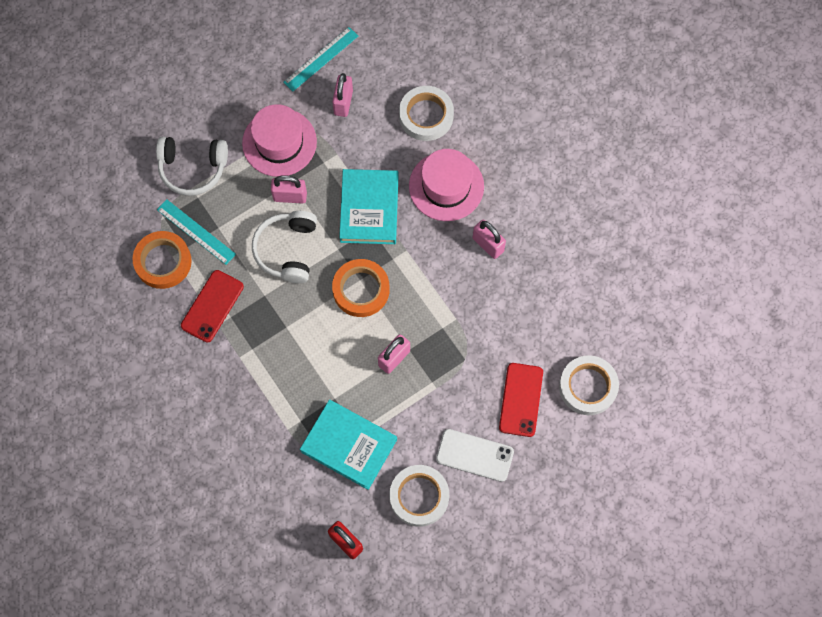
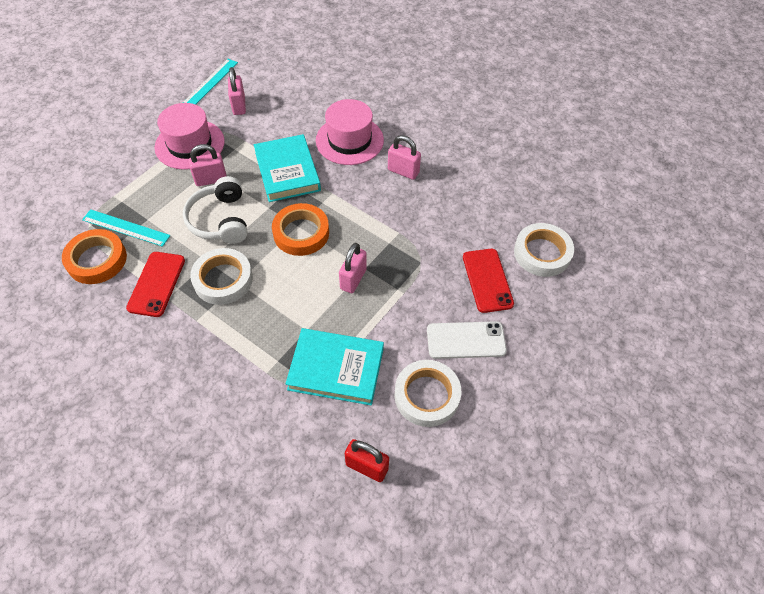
camera: 20 degrees left, 15 degrees down
(193, 168) = (112, 181): white headphones -> none
(426, 116) = (313, 99): white tape -> white tape (223, 279)

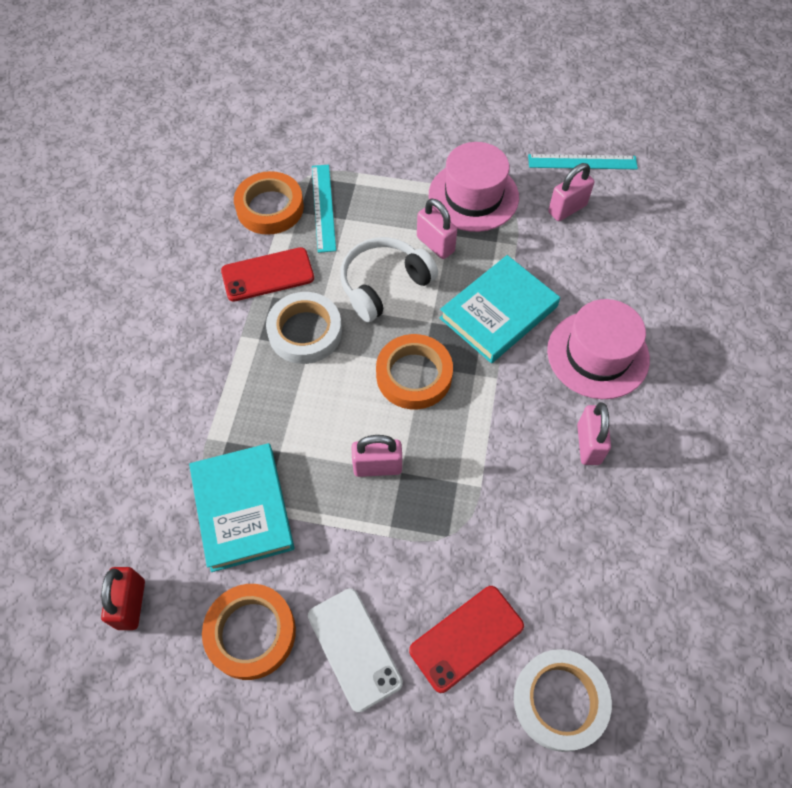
camera: 65 degrees right, 5 degrees up
(427, 395) = (251, 633): white tape -> orange tape

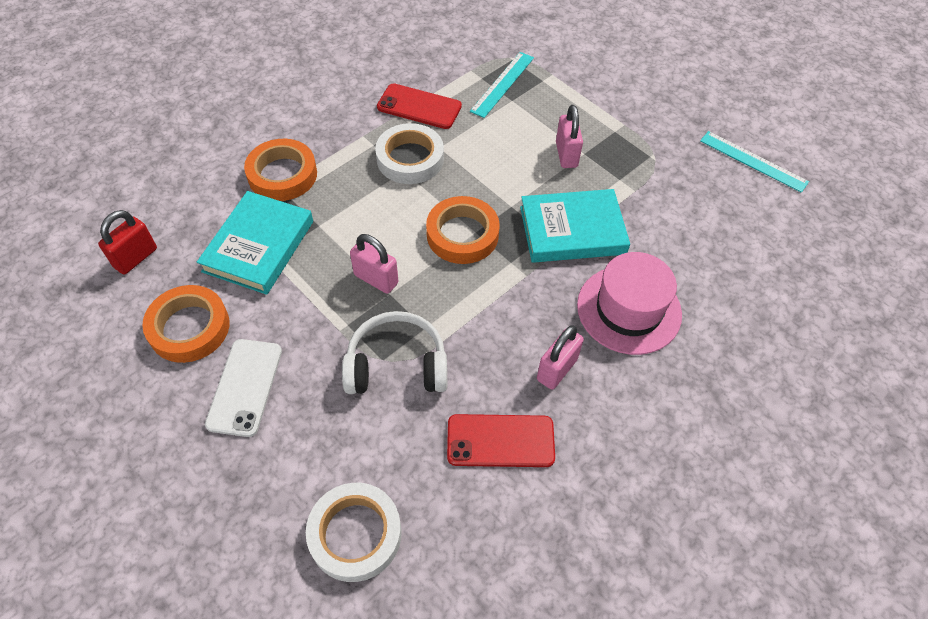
camera: 35 degrees right, 5 degrees down
(270, 208) = (462, 64): orange tape -> orange tape (282, 175)
(384, 285) = (499, 160): white headphones -> white headphones (397, 365)
(466, 638) = (329, 438): red phone -> red phone (500, 440)
(473, 196) = (631, 137): pink hat -> none
(567, 209) = (705, 188): pink padlock -> none

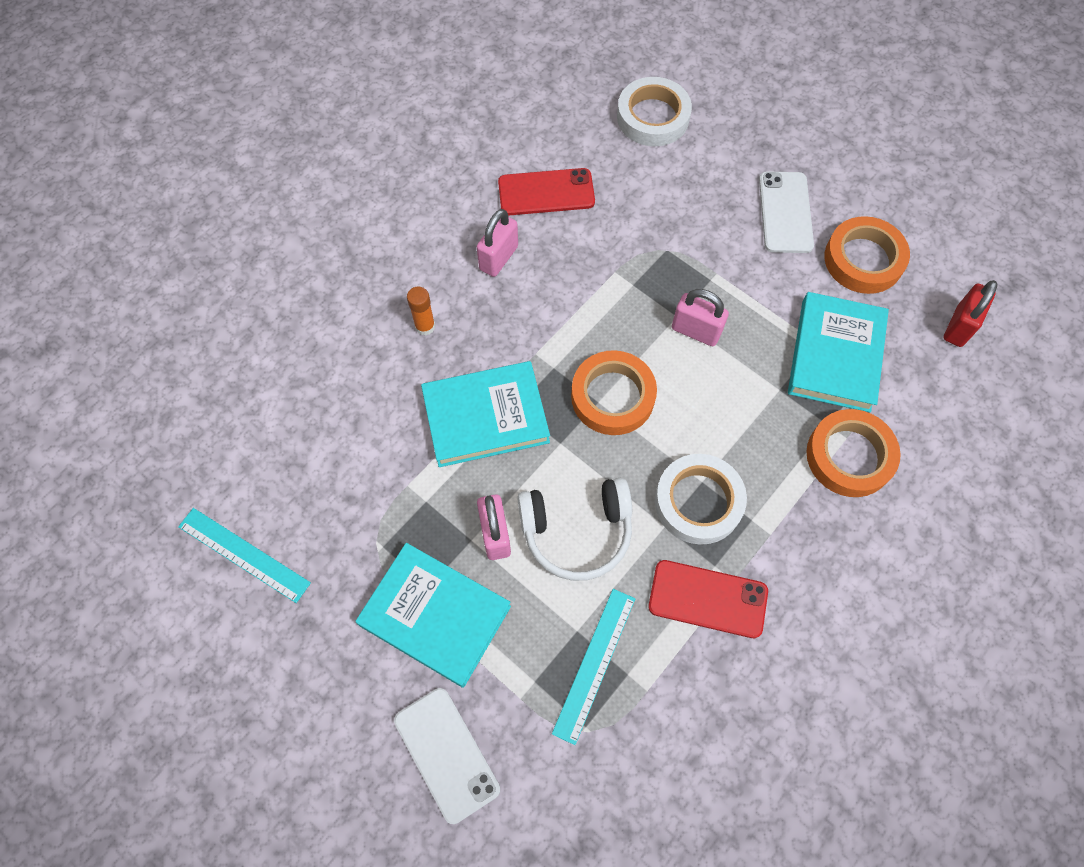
camera: 175 degrees right, 10 degrees up
(397, 365) = (652, 246): white headphones -> white headphones (577, 532)
(599, 56) = (446, 754): none -> white phone
(609, 116) = (435, 616): none -> turquoise book
(629, 309) = (425, 326): pink hat -> orange glue stick

